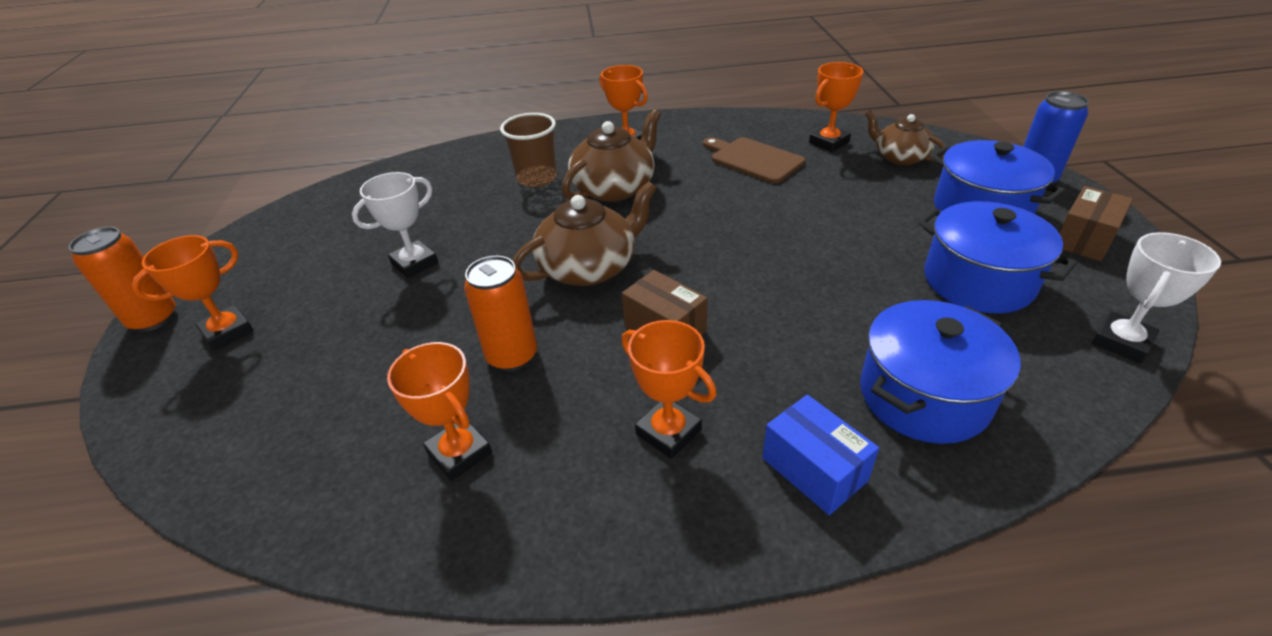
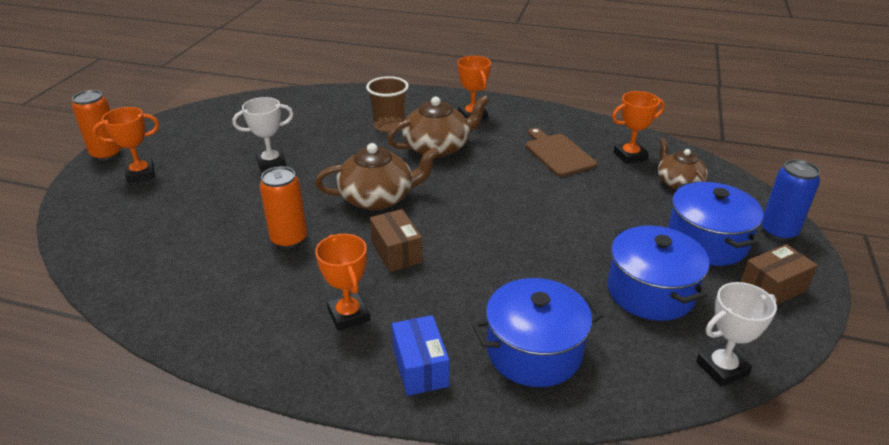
camera: 20 degrees right, 5 degrees down
(459, 453) = (221, 284): orange trophy -> none

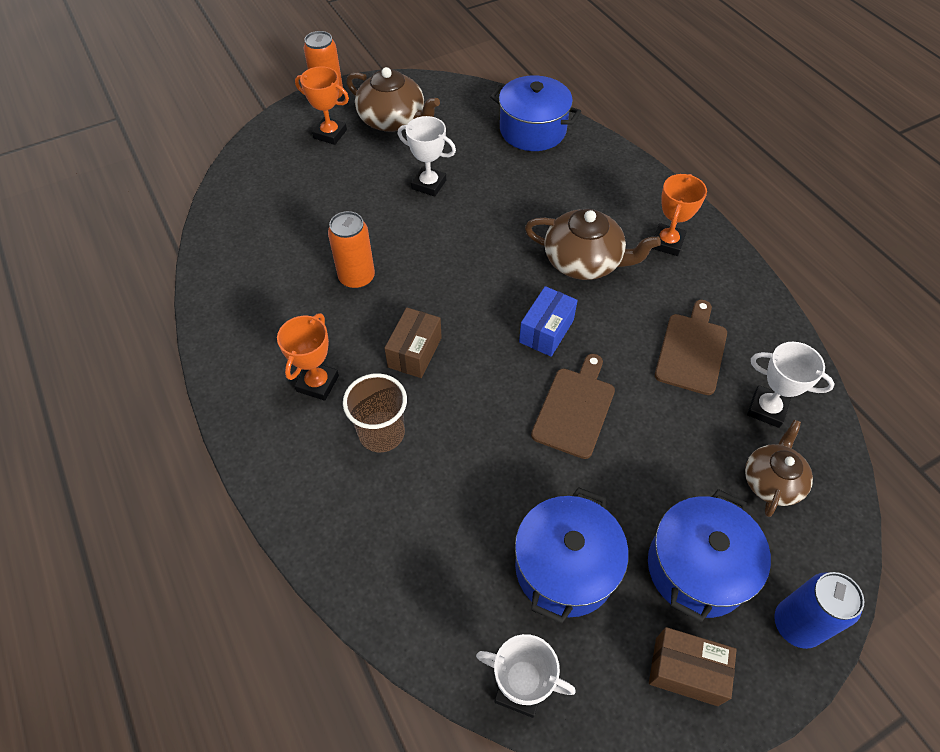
camera: 45 degrees right, 20 degrees up
(378, 198) = (466, 284): brown teapot -> brown teapot (393, 120)
(389, 126) = (572, 204): brown cup -> brown cup (381, 433)
(420, 368) = (309, 471): blue box -> blue box (546, 331)
(534, 351) = (399, 532): blue pot -> blue pot (532, 130)
(539, 216) = (575, 409): none -> brown cutting board
(630, 156) = (766, 409): orange trophy -> white trophy

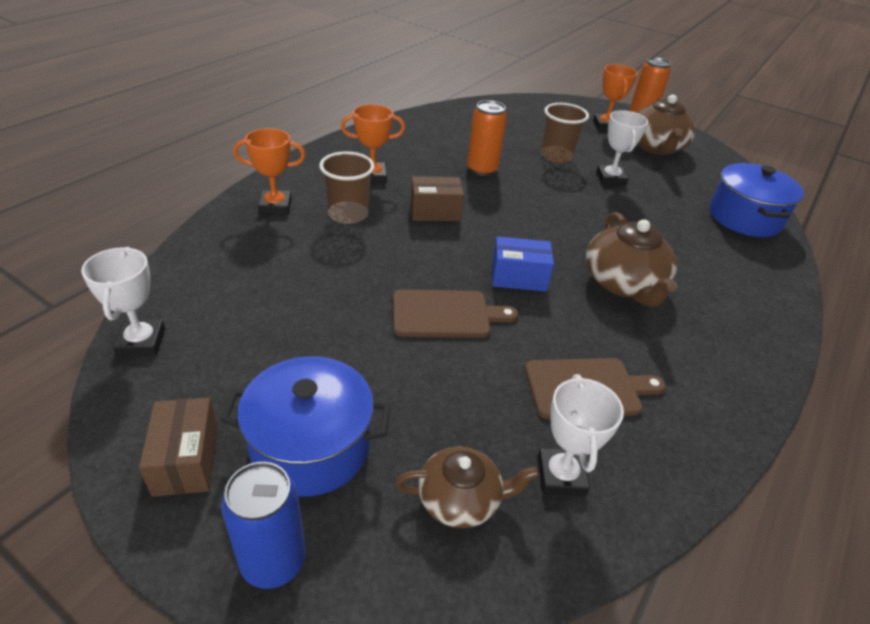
camera: 60 degrees right, 15 degrees down
(365, 204) = (556, 156): none -> brown cup
(565, 567) = (270, 344): blue pot -> none
(667, 243) = (714, 339): orange trophy -> orange trophy (275, 206)

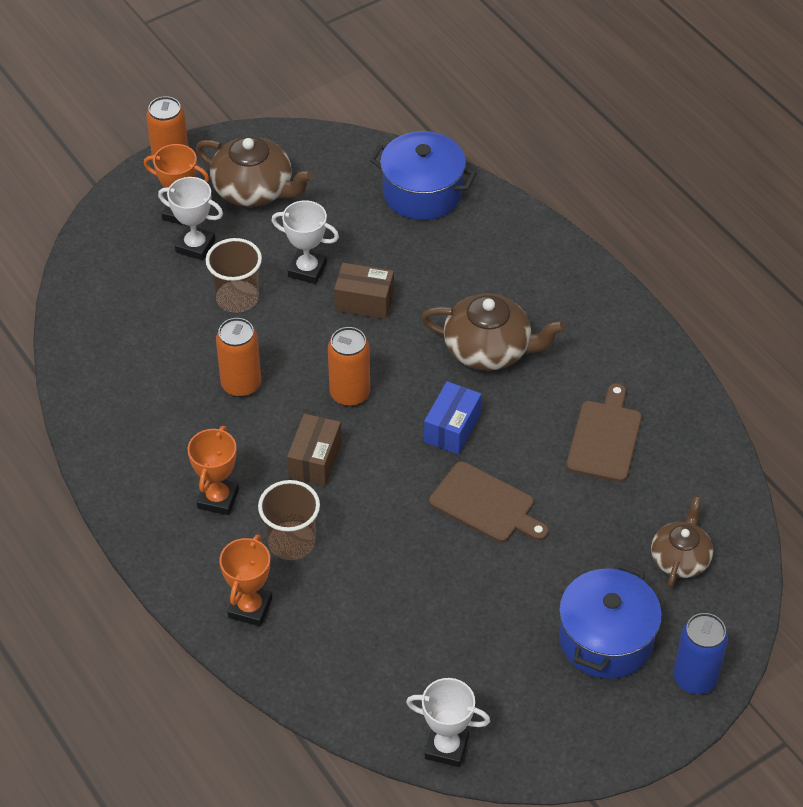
camera: 65 degrees left, 10 degrees up
(186, 460) = (594, 722): brown box -> brown box (364, 302)
(445, 314) = (485, 505): brown cutting board -> brown cutting board turned 105 degrees clockwise
(512, 217) = (350, 394): none -> orange can
(561, 476) = (679, 491): white trophy -> white trophy (195, 246)

